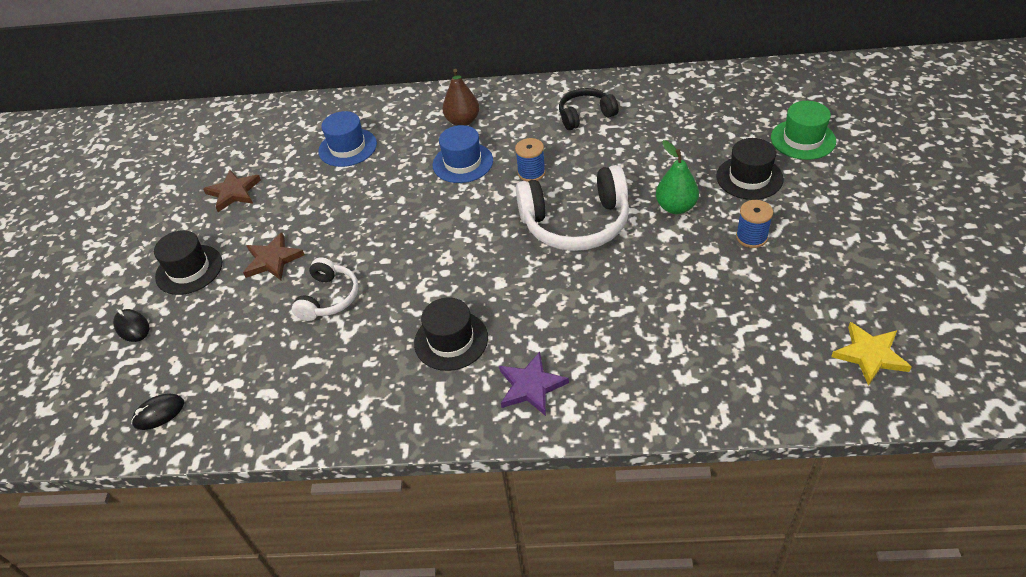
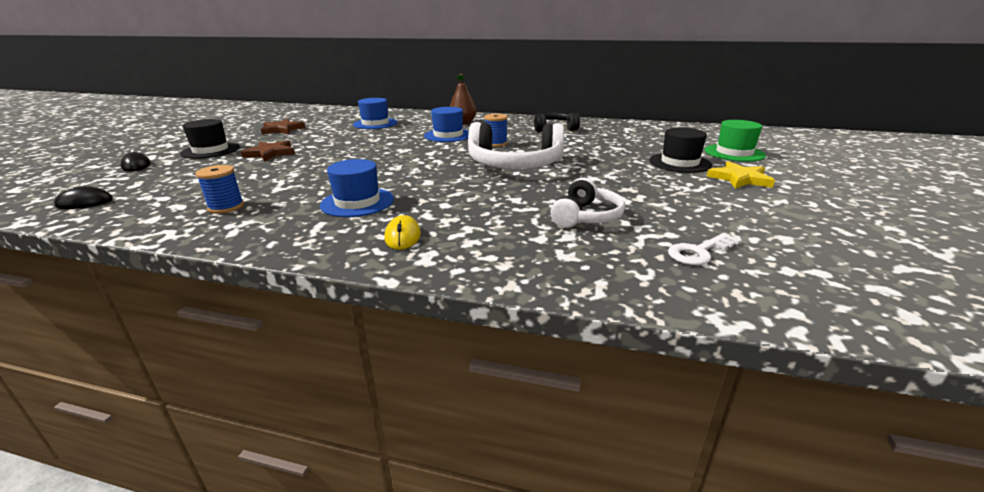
camera: 10 degrees right, 20 degrees down
(329, 298) = (287, 172): white headphones -> white headphones (586, 216)
(451, 340) = (357, 202): black hat -> blue hat
(531, 386) = (403, 236): purple star -> yellow mouse
(676, 207) = (606, 168): green pear -> none
(751, 237) = (672, 188): blue spool -> blue spool (226, 207)
(791, 344) = (699, 252): none -> white key
(870, 355) = (800, 273): yellow star -> yellow star (740, 179)

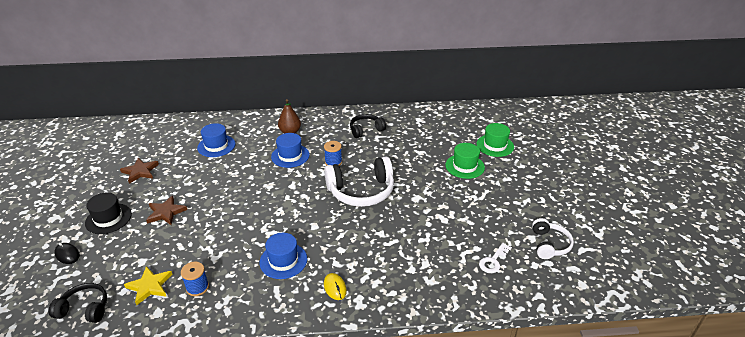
camera: 20 degrees left, 10 degrees up
(85, 203) = (84, 309): black mouse -> black headphones
(586, 216) = (428, 242): white headphones -> white headphones (549, 244)
(679, 163) = (465, 166): black hat -> green hat
(740, 179) = (502, 179): yellow star -> yellow star (150, 286)

